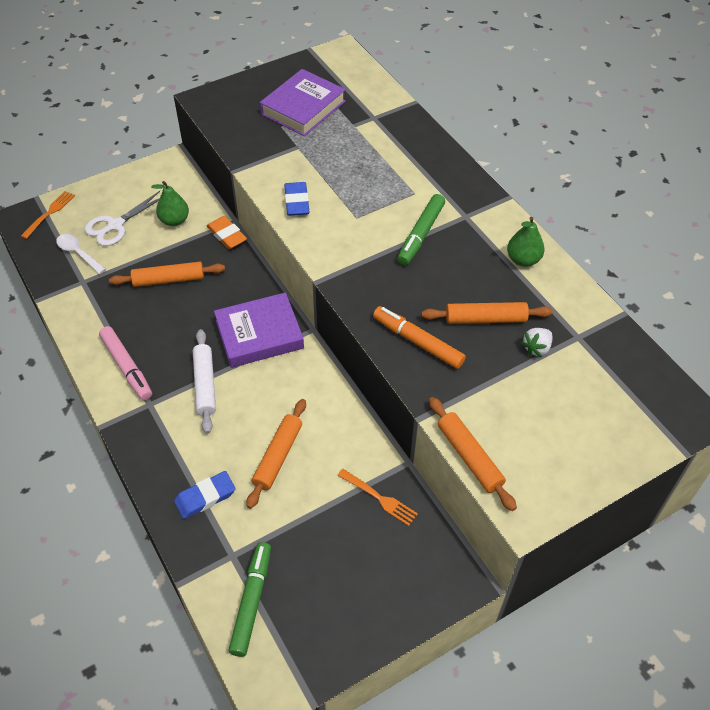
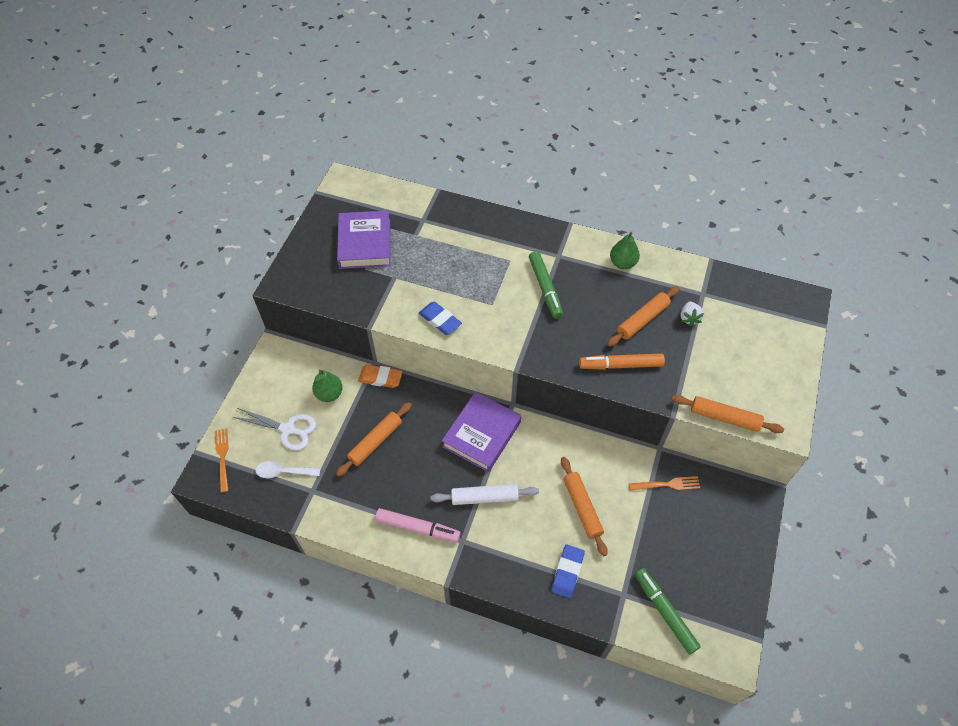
camera: 40 degrees left, 5 degrees up
(115, 225) = (287, 429): white scissors -> white scissors turned 75 degrees counterclockwise
(205, 384) = (484, 497): white rolling pin -> white rolling pin turned 45 degrees counterclockwise

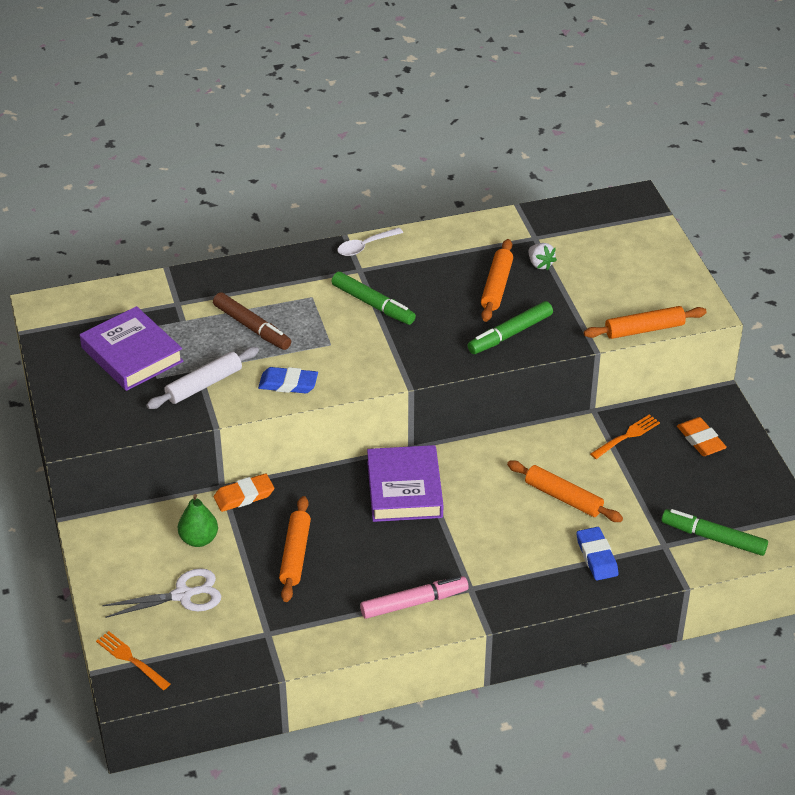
camera: 35 degrees left, 15 degrees down
(283, 472) = (217, 634): white spoon -> white spoon (365, 246)
(453, 263) = (252, 327): none -> brown marker
(484, 497) = (458, 541): white rolling pin -> white rolling pin (204, 384)
(620, 365) = (510, 334): orange marker -> green marker
(622, 263) = (432, 247): green pear -> none
(720, 521) = (700, 440): none -> orange eraser

